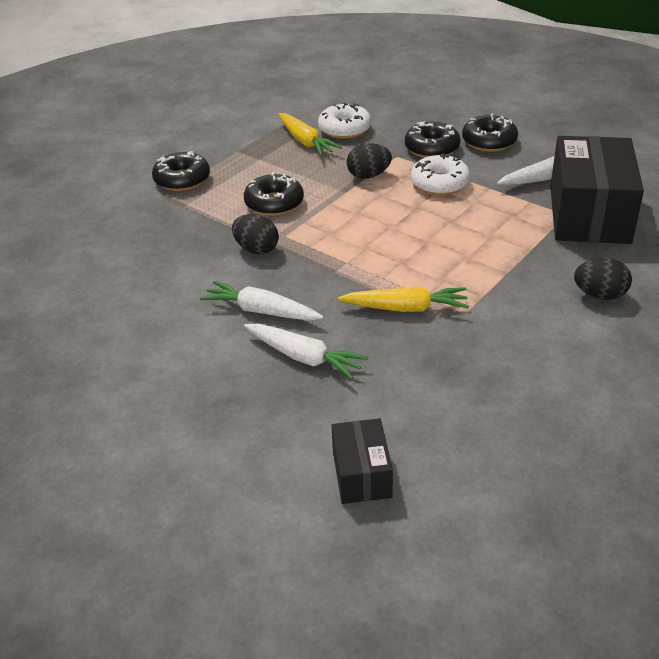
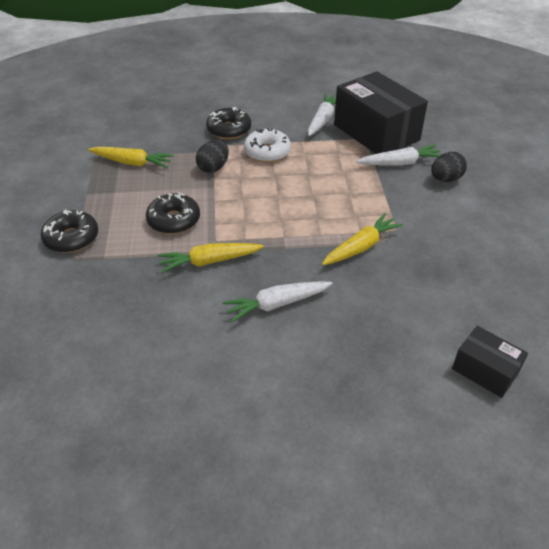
camera: 45 degrees left, 5 degrees up
(256, 249) = (209, 261): black egg -> yellow carrot
(304, 357) = (349, 319): white carrot -> white carrot (400, 163)
(344, 129) = (149, 141): white donut -> none
(489, 141) = (259, 110): black donut -> none

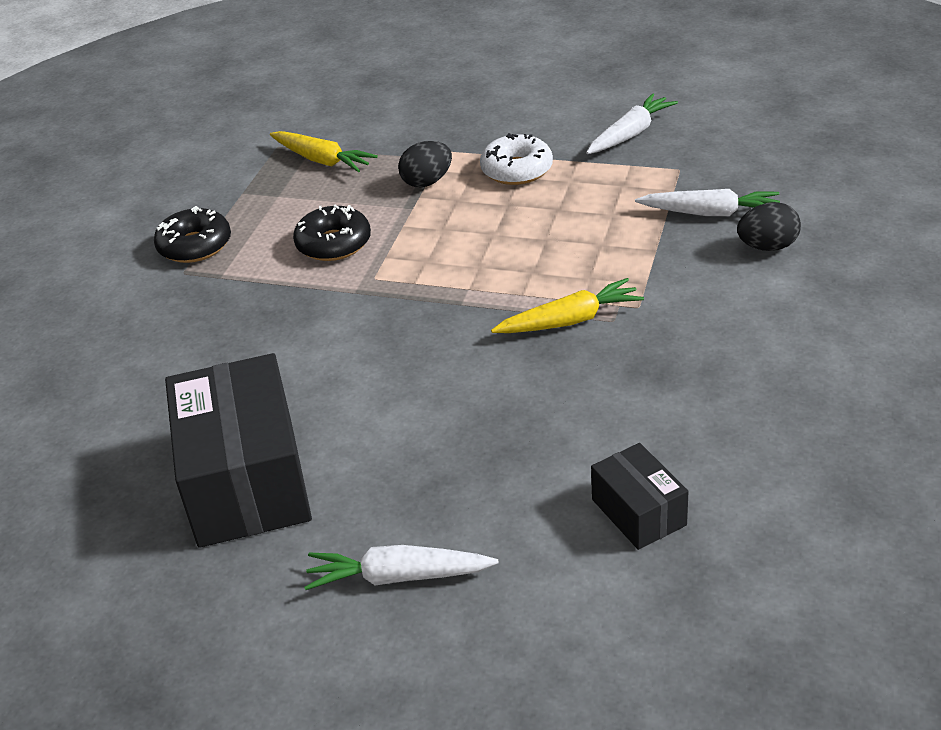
camera: 25 degrees right, 5 degrees down
(209, 261) = (349, 303): yellow carrot -> none
(229, 130) = (481, 131): black donut -> none
(276, 304) = (405, 373): white carrot -> white carrot (398, 577)
(376, 132) = (703, 162): black box -> black box (247, 480)

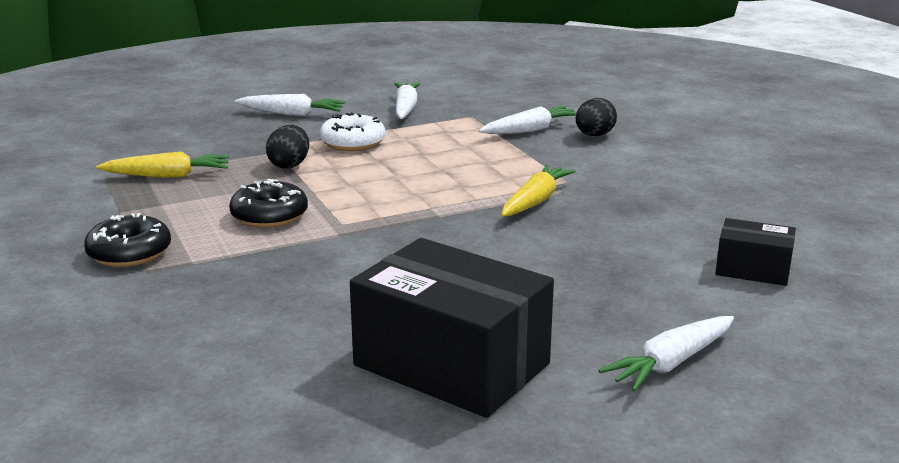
camera: 45 degrees left, 15 degrees down
(516, 107) = (292, 114): none -> white carrot

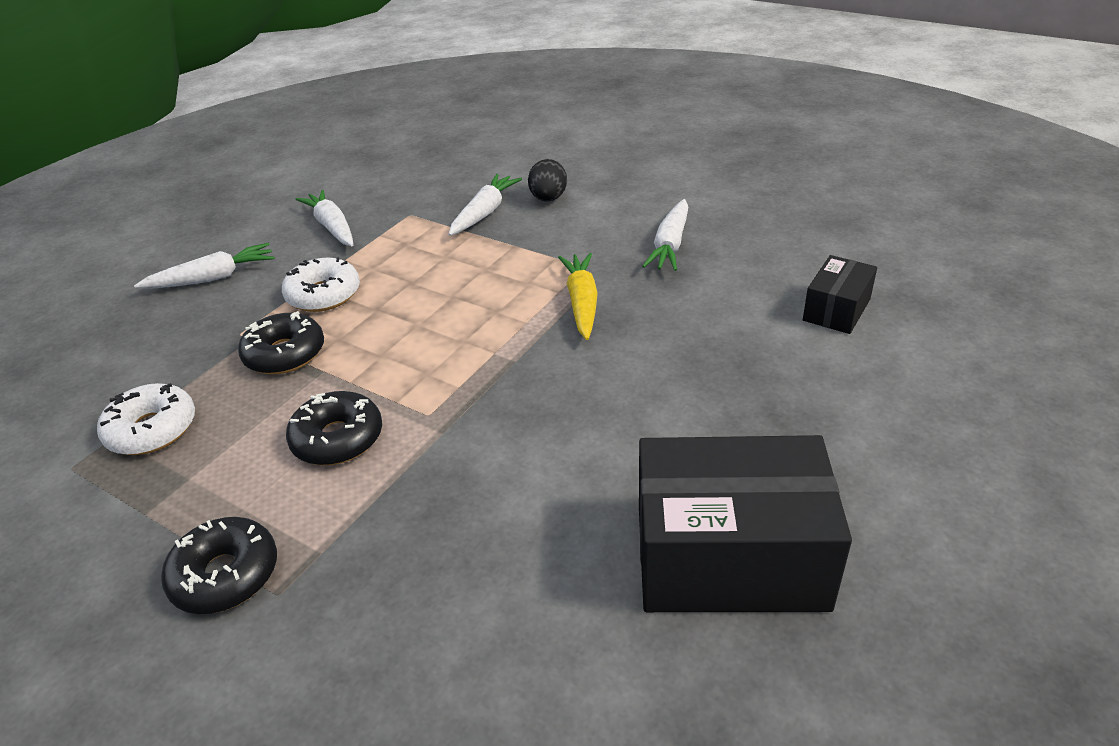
camera: 30 degrees left, 15 degrees up
(168, 176) = (152, 430): yellow carrot -> white donut
(289, 165) = (285, 354): black egg -> black donut
(671, 363) = (895, 453): white carrot -> white carrot (670, 245)
(753, 270) = (836, 310): black box -> black box turned 45 degrees counterclockwise

